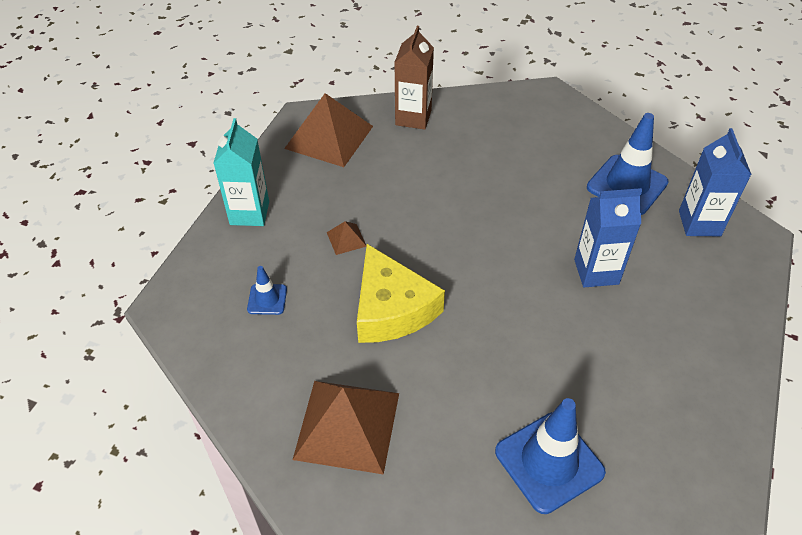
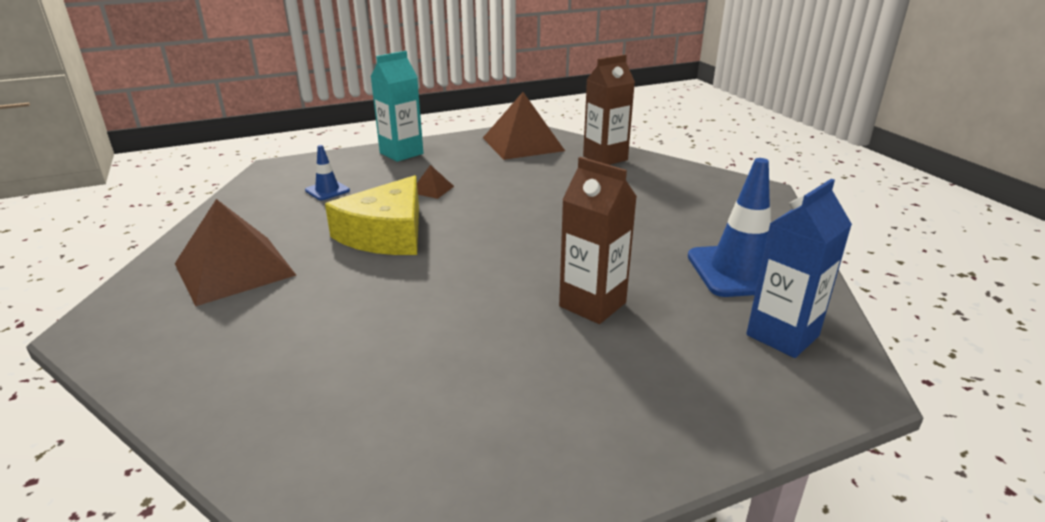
camera: 45 degrees right, 20 degrees down
(549, 462) = (299, 387): blue traffic cone -> none
(596, 272) = (592, 304): blue carton -> brown carton

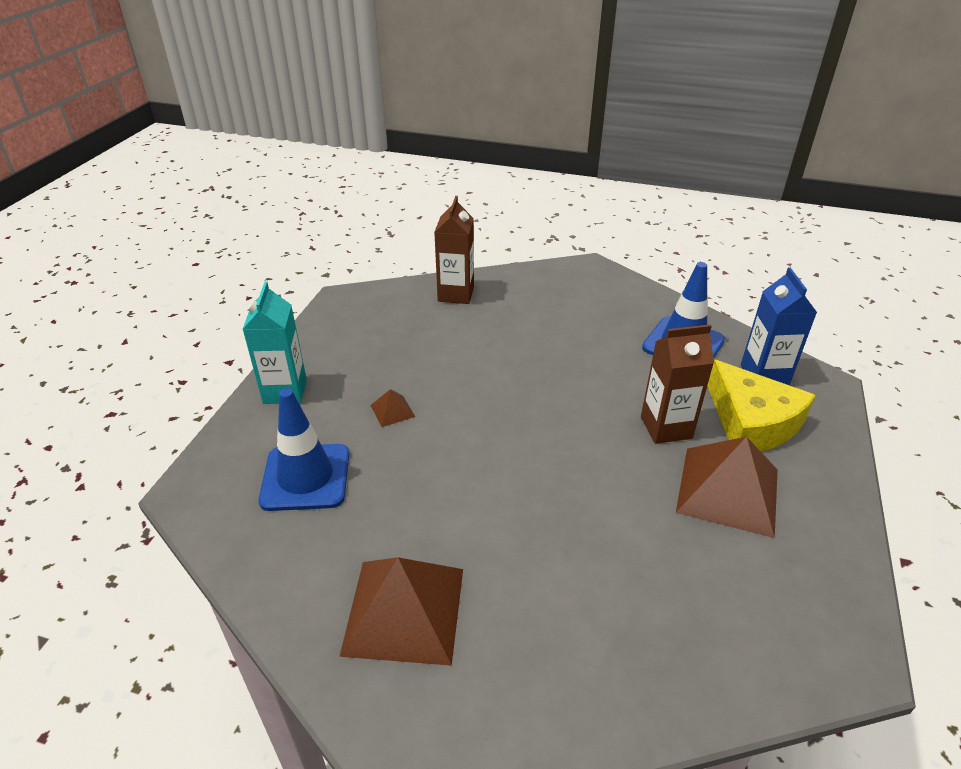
camera: 50 degrees left, 10 degrees up
(327, 190) = (305, 477): blue traffic cone -> blue traffic cone, size x1.99
(386, 234) = (447, 478): yellow cheese -> yellow cheese (751, 422)
(523, 144) = (369, 315): brown pyramid -> brown pyramid (728, 490)

